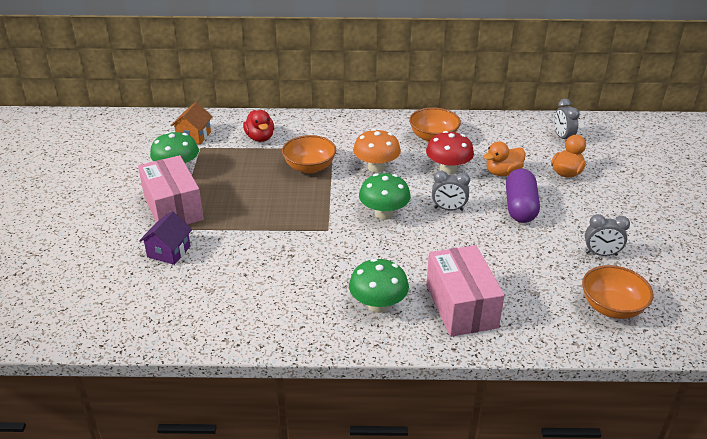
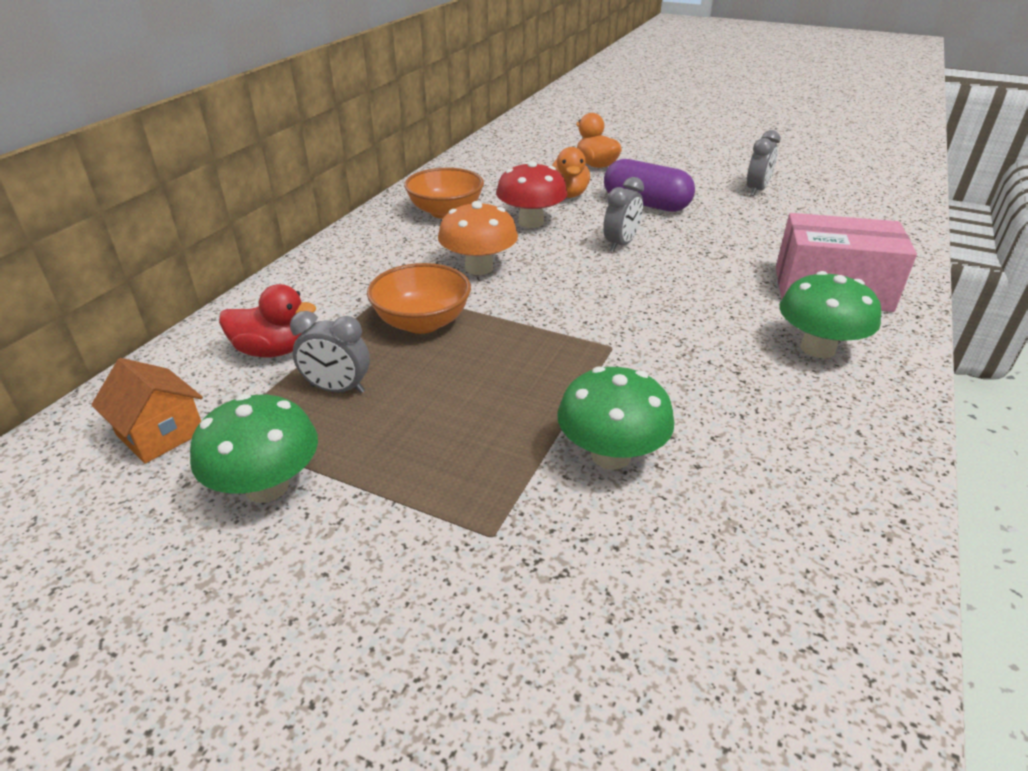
camera: 65 degrees left, 0 degrees up
(169, 251) = (572, 564): purple house -> none
(173, 208) = (411, 524): pink box -> none
(384, 214) = (600, 290): green mushroom -> green mushroom (611, 455)
(562, 138) = (525, 149): grey clock -> grey clock (337, 389)
(611, 307) = (850, 210): orange bowl -> none

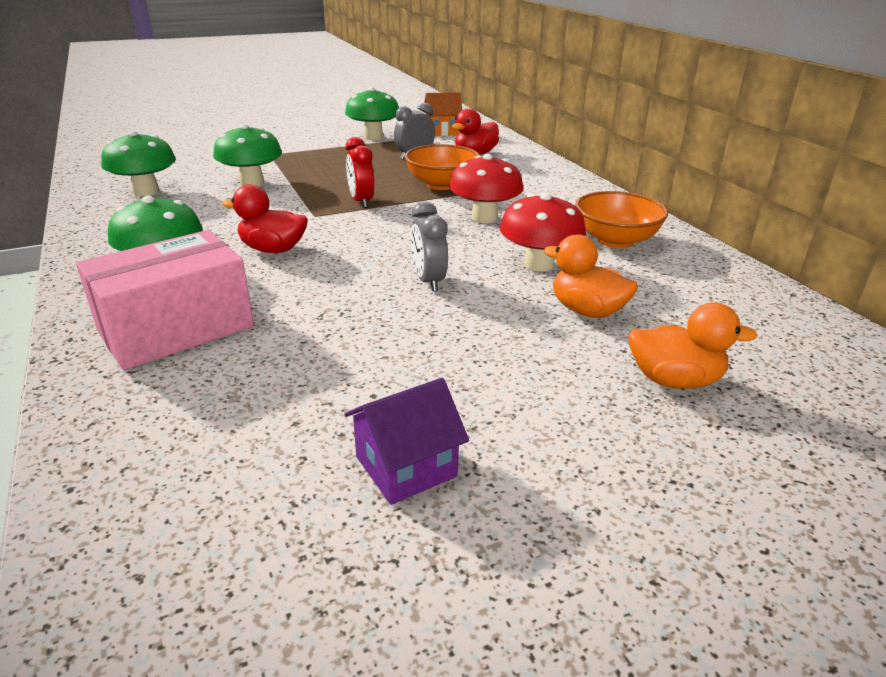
camera: 130 degrees right, 5 degrees down
(479, 268) = (484, 218): orange mushroom -> red mushroom
(539, 342) = (361, 201): none -> red clock
(646, 204) = (493, 343): purple capsule -> none
(700, 323) = (273, 249): none -> red duck
(756, 190) = (406, 466): grey clock -> purple house
(780, 525) = (146, 191): none -> green mushroom

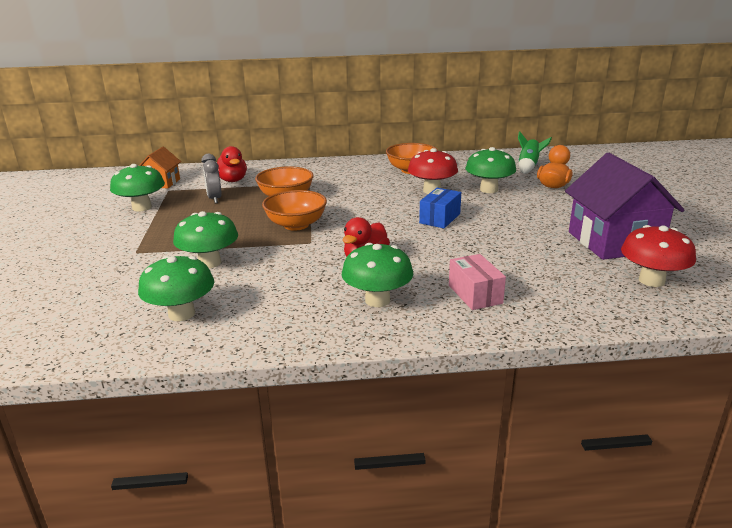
camera: 70 degrees left, 5 degrees down
(176, 329) = (475, 294): pink box -> pink box, size x0.58
(361, 201) = (296, 225): red clock -> orange bowl
(406, 466) = (614, 242): purple house -> purple house, size x1.90
(428, 281) = (440, 218): grey clock -> blue box
(484, 218) = (357, 194): red mushroom -> red mushroom (651, 280)
(587, 311) = (489, 190): orange duck -> green mushroom
(764, 345) = (528, 167): none -> green rocket

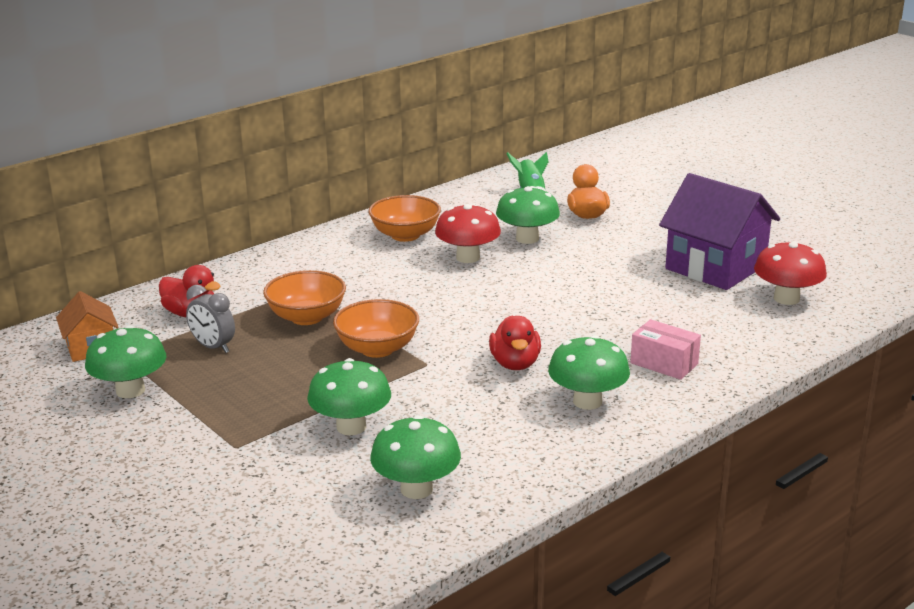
camera: 35 degrees left, 0 degrees up
(440, 218) = (524, 291): blue box -> none

